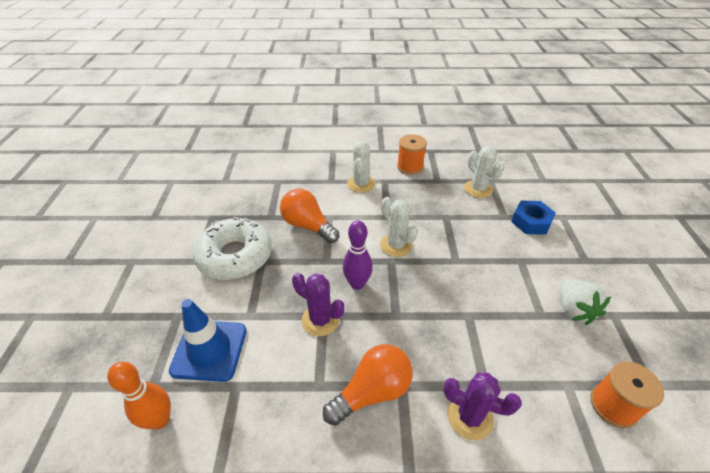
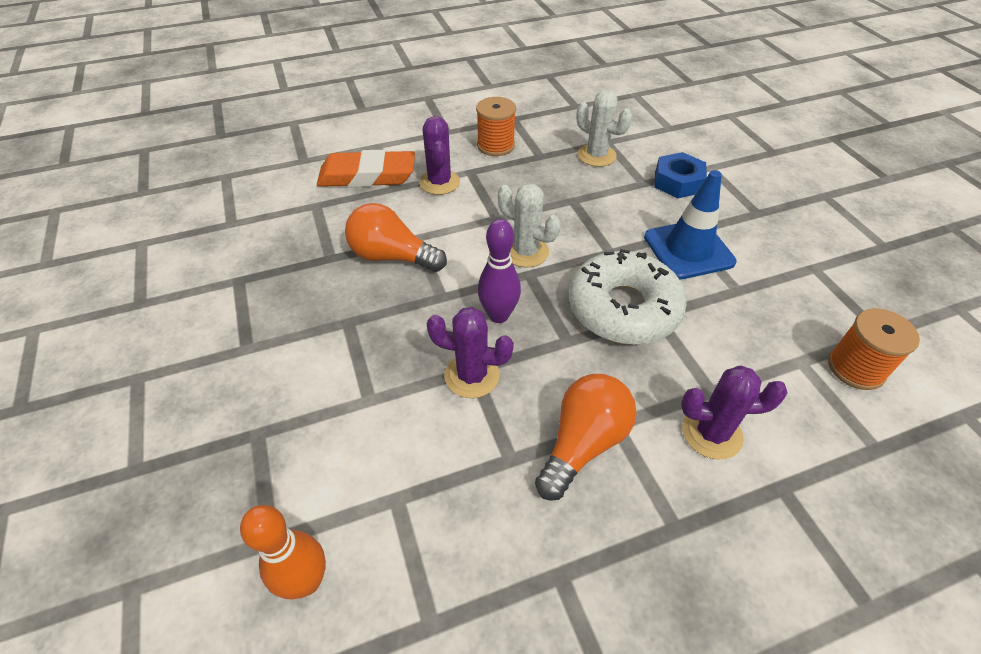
camera: 20 degrees left, 5 degrees up
(209, 350) = (332, 464): blue traffic cone -> blue traffic cone (688, 249)
(235, 256) = (304, 325): white donut -> white donut (623, 308)
(317, 169) = (367, 176): none -> orange eraser
(361, 184) = (439, 182): white cactus -> purple cactus
(574, 310) = (770, 274): white strawberry -> none

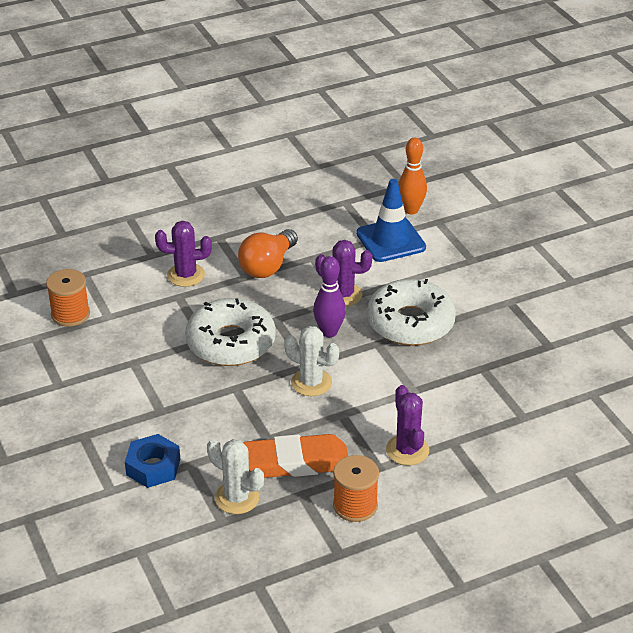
camera: 175 degrees right, 10 degrees down
(367, 176) = (487, 454): orange eraser -> orange eraser (296, 462)
(391, 322) = (410, 323): none -> white donut
(392, 256) = (428, 371): orange light bulb -> none
(688, 249) = (164, 393): blue traffic cone -> blue traffic cone (390, 240)

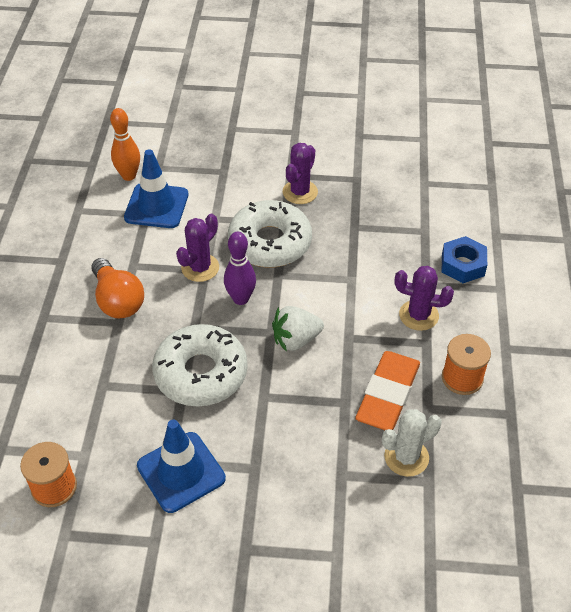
camera: 60 degrees left, 10 degrees up
(128, 372) = (181, 472): none -> blue traffic cone
(153, 467) = (327, 506): blue nut -> blue nut (463, 265)
(186, 275) = (77, 366): purple cactus -> purple cactus (300, 192)
(311, 382) = (296, 340): white cactus -> white strawberry

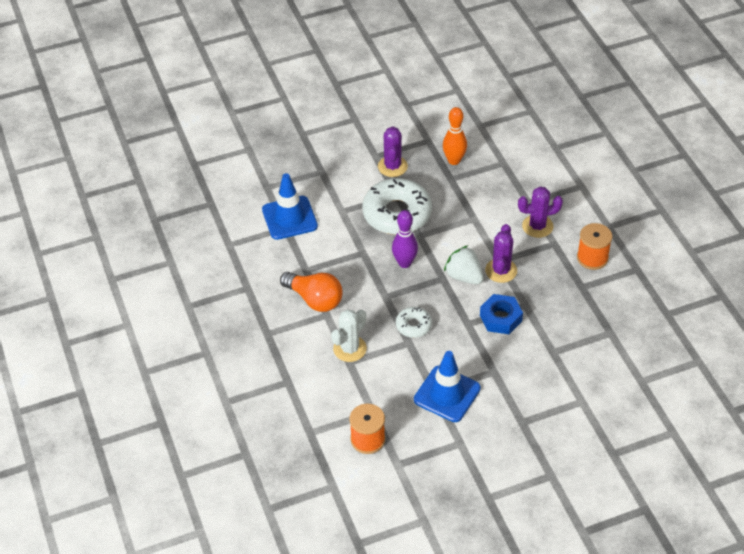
camera: 25 degrees left, 0 degrees up
(129, 176) = (249, 202): orange bowling pin -> orange bowling pin (454, 160)
(200, 268) = (358, 252): purple cactus -> purple cactus (501, 270)
(201, 373) = (413, 325): white donut -> white donut, size x0.49
(296, 340) = (464, 276): white strawberry -> white strawberry turned 90 degrees clockwise
(387, 395) = (550, 288): orange eraser -> none
(406, 457) = (587, 323): white cactus -> white cactus (350, 349)
(463, 265) = (545, 178): blue nut -> blue nut (500, 318)

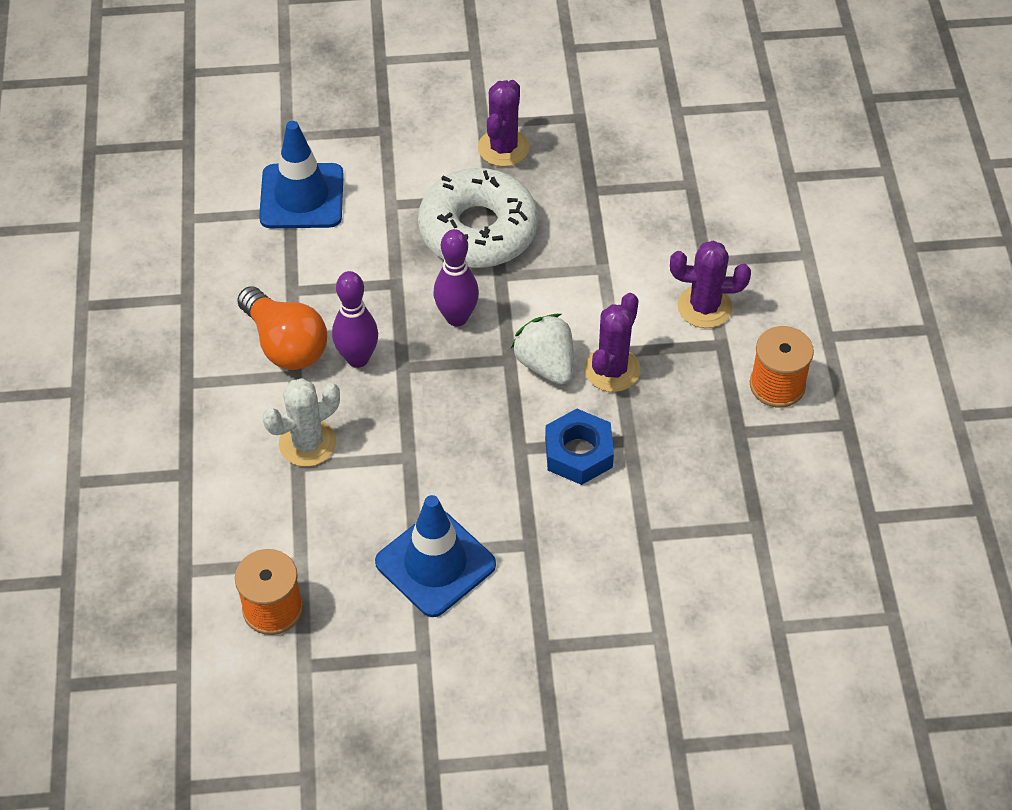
camera: 15 degrees right, 5 degrees up
(358, 297) = (357, 358): none -> purple bowling pin
(413, 325) = (428, 429): white donut -> none
(454, 160) = (609, 161): orange bowling pin -> none

